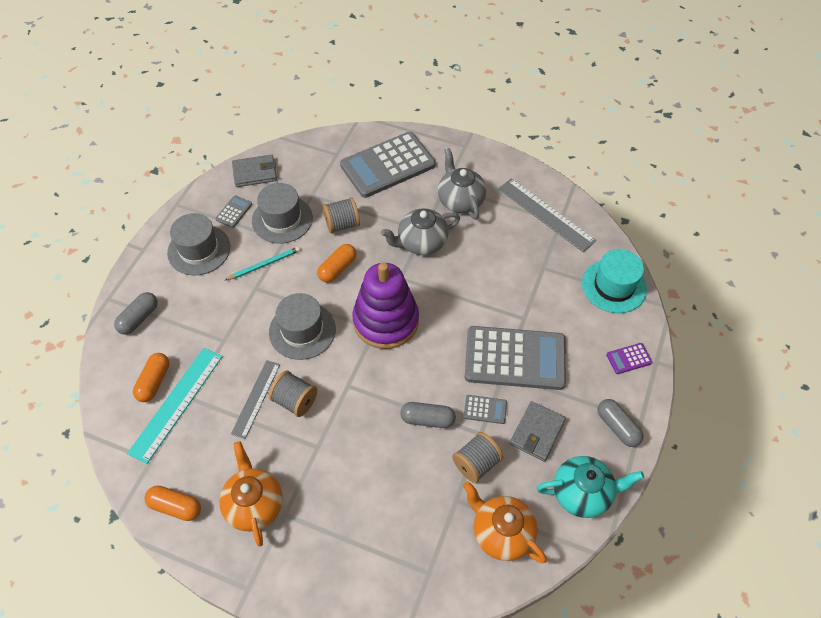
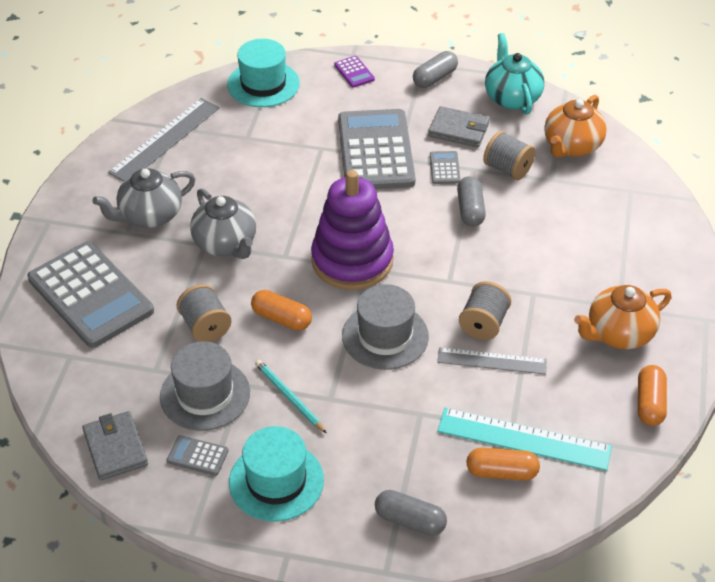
camera: 100 degrees left, 10 degrees down
(199, 250) = (276, 481): grey hat -> turquoise hat

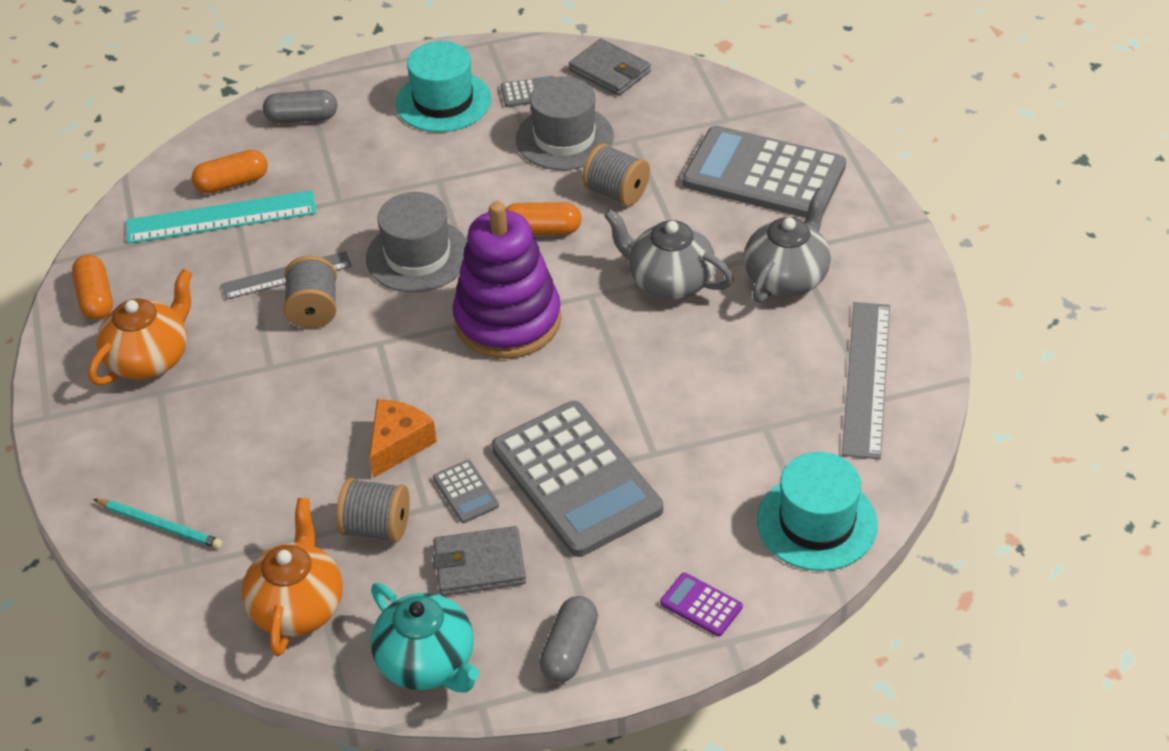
camera: 155 degrees right, 0 degrees up
(289, 397) = (480, 166): turquoise pencil -> turquoise pencil (160, 525)
(470, 210) = (398, 444): grey capsule -> orange cheese

